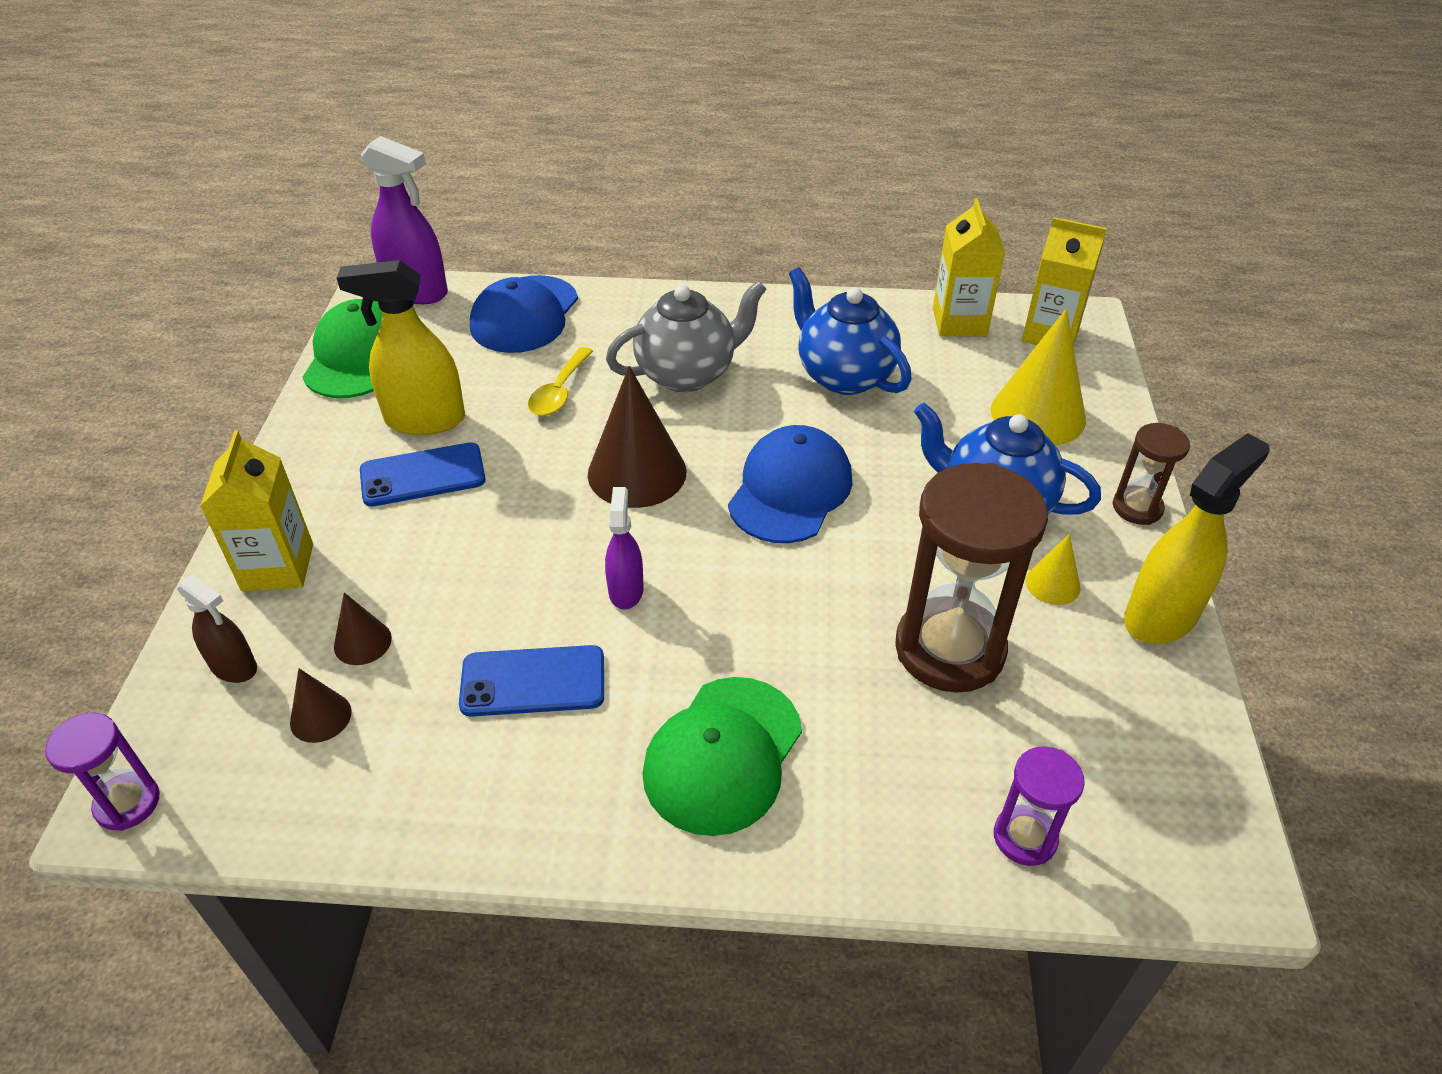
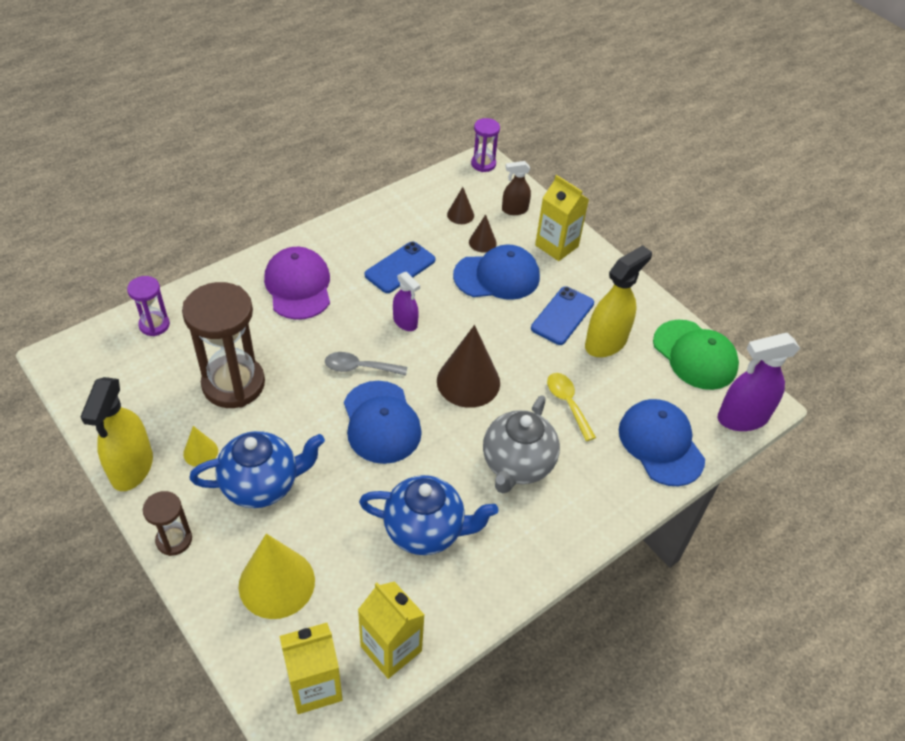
camera: 135 degrees right, 5 degrees up
(421, 576) = (497, 276): none -> blue cap
(723, 755) = (298, 286): green cap -> purple cap
(752, 567) = (360, 368): none -> grey spoon

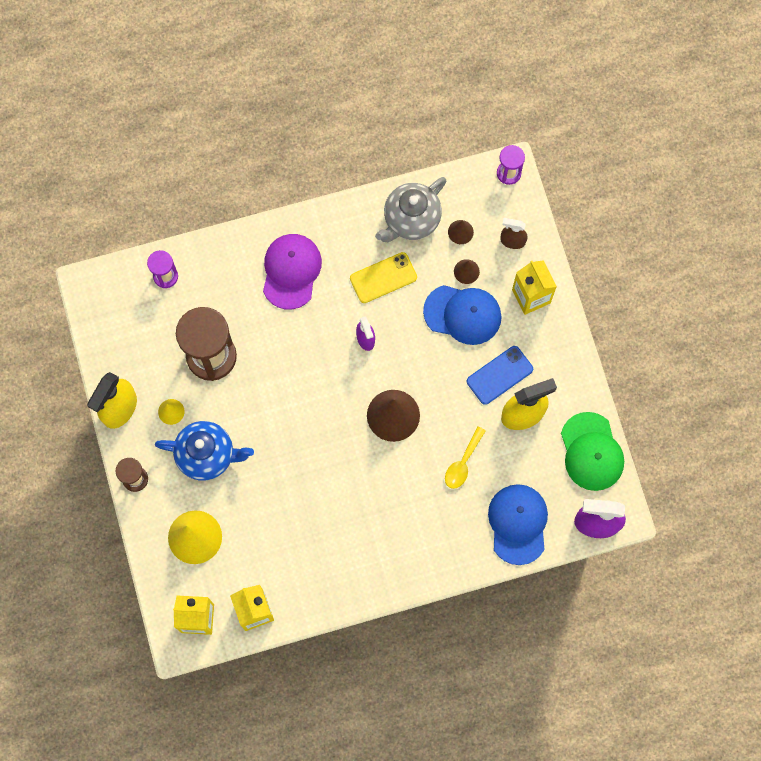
camera: 25 degrees right, 25 degrees up
(360, 368) = (313, 373): grey spoon -> none
(381, 422) = (311, 430): blue cap -> none
(400, 268) = (383, 278): blue phone -> yellow phone
(425, 530) = (310, 533): blue teapot -> none
(517, 465) = (398, 503): grey teapot -> grey teapot (411, 220)
(568, 404) = (463, 463): yellow spoon -> yellow spoon turned 150 degrees counterclockwise

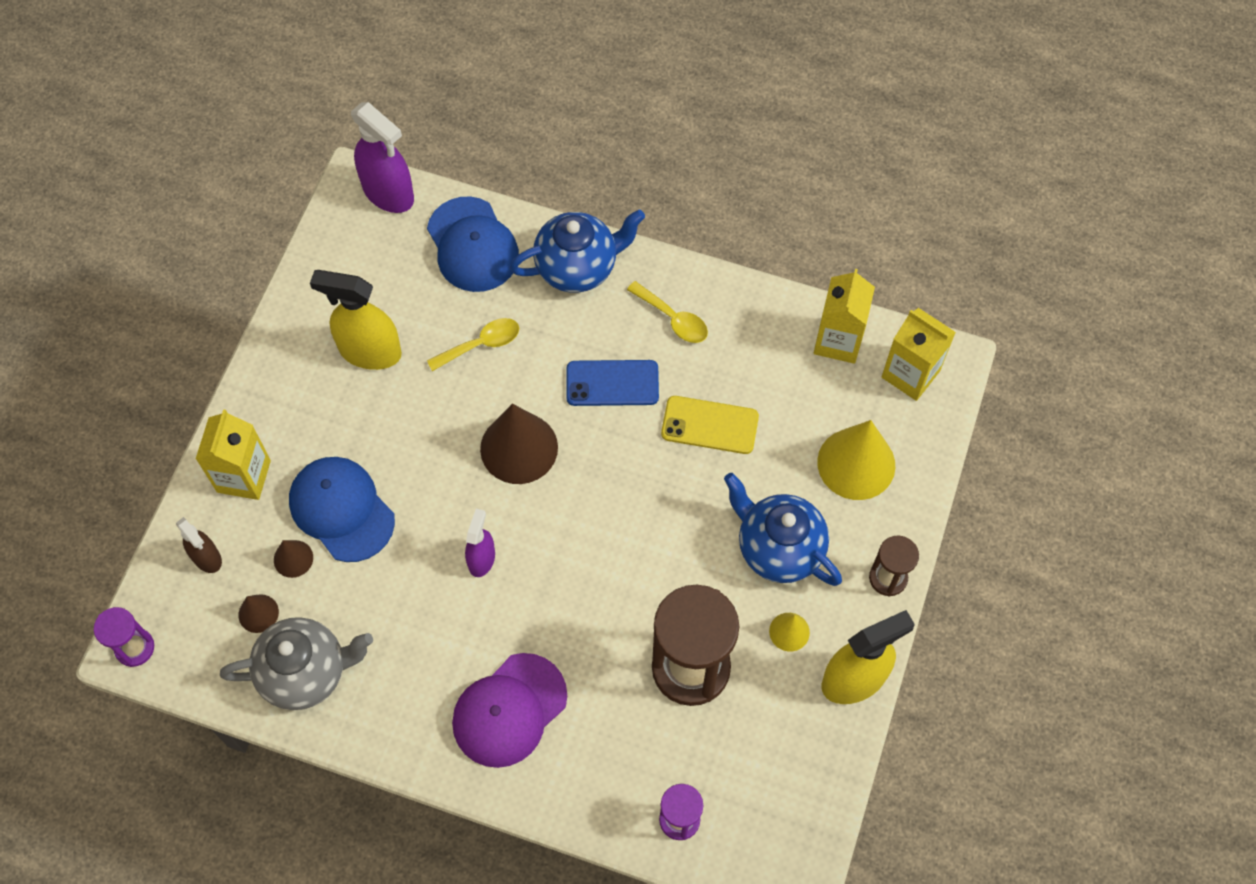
camera: 145 degrees left, 10 degrees down
(363, 557) = (673, 318): none -> yellow spoon
(383, 278) = (400, 621): yellow phone -> yellow phone (710, 425)
(444, 553) = (578, 267): none -> blue teapot
(499, 375) = (358, 411): blue phone -> blue phone (612, 383)
(518, 524) = (472, 245): blue cap -> blue cap turned 60 degrees counterclockwise
(591, 452) = (329, 264): green cap -> none

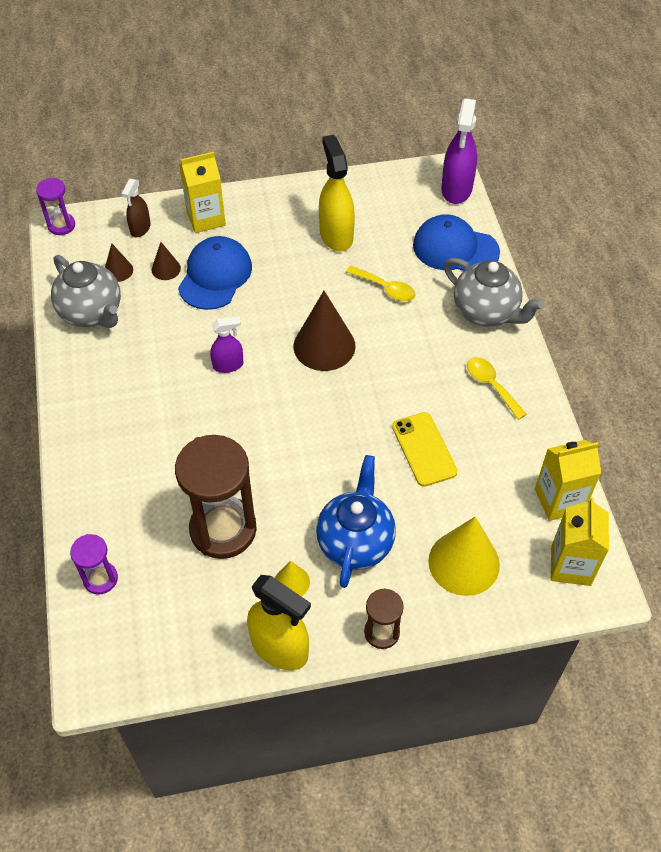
camera: 60 degrees right, 10 degrees down
(472, 245) = (455, 248): blue cap -> blue cap turned 75 degrees clockwise
(509, 710) = (127, 434): purple cap -> none
(578, 267) = (486, 312): blue teapot -> grey teapot
(612, 383) = (412, 374): blue phone -> none
(673, 318) = (491, 386): yellow spoon -> yellow spoon turned 135 degrees clockwise

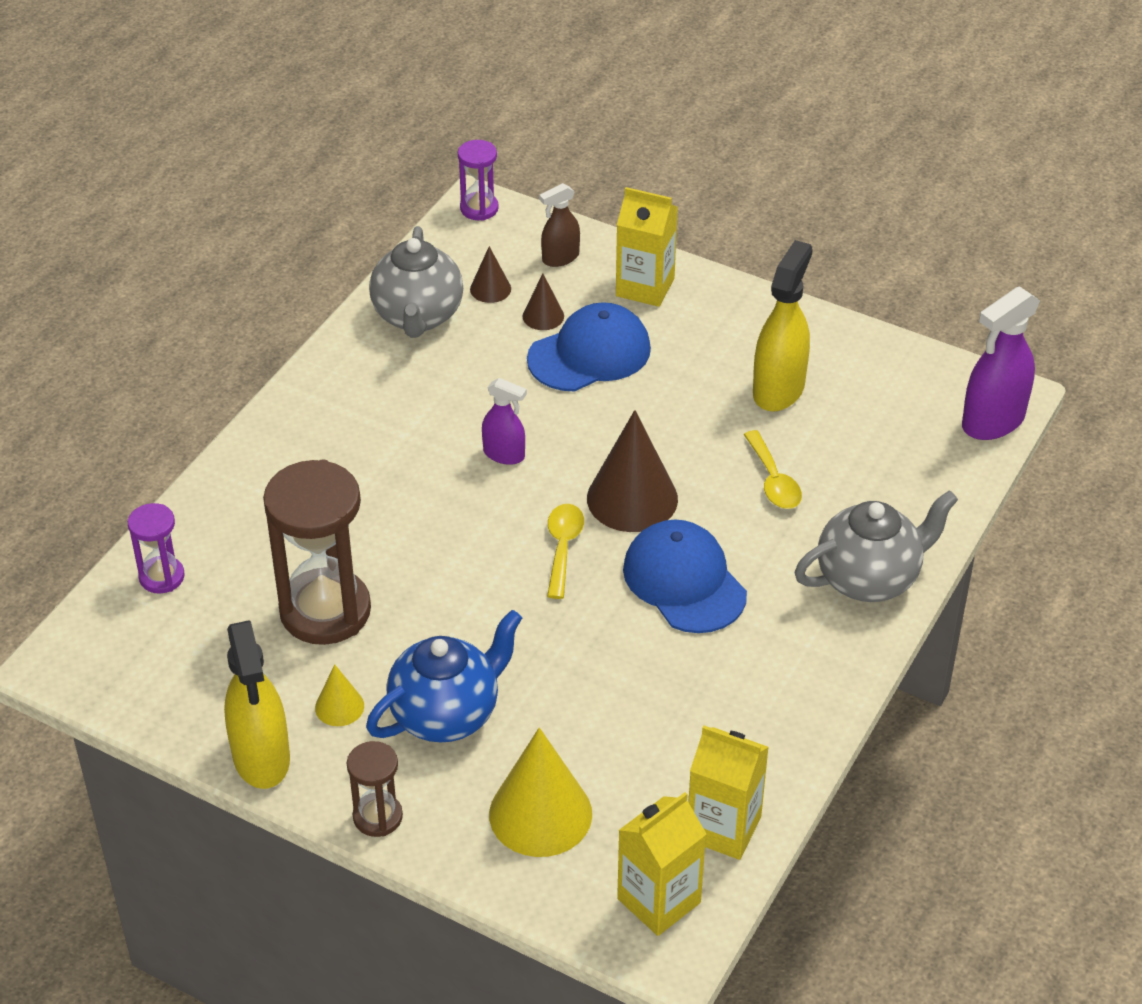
camera: 40 degrees right, 10 degrees down
(424, 449) = (626, 674): yellow phone -> none
(455, 248) = (912, 487): blue cap -> blue cap (684, 581)
(486, 312) = (869, 579): grey teapot -> grey teapot turned 105 degrees counterclockwise
(491, 386) = (782, 660): yellow spoon -> yellow spoon (563, 548)

